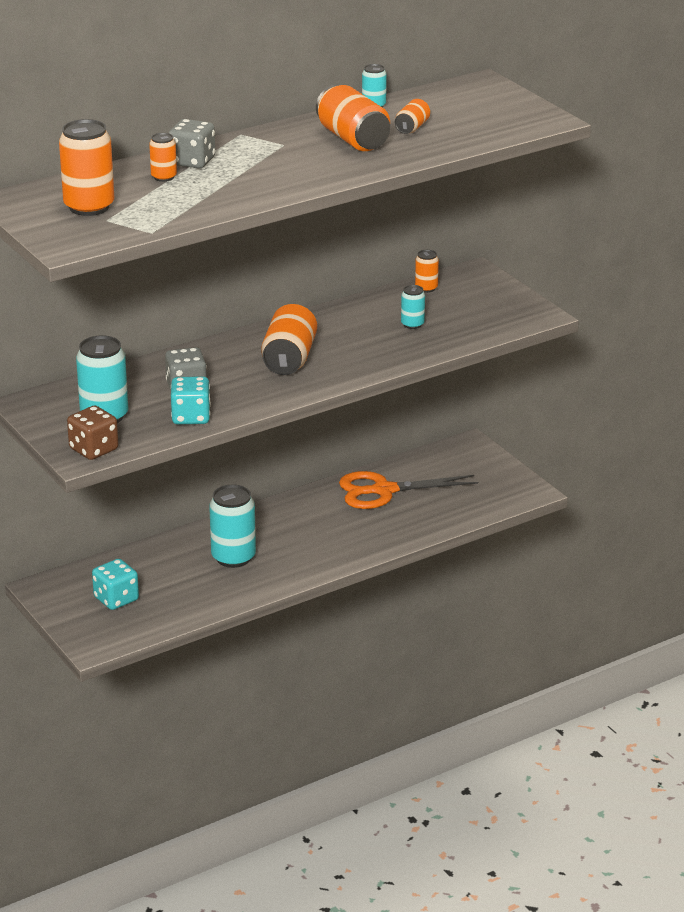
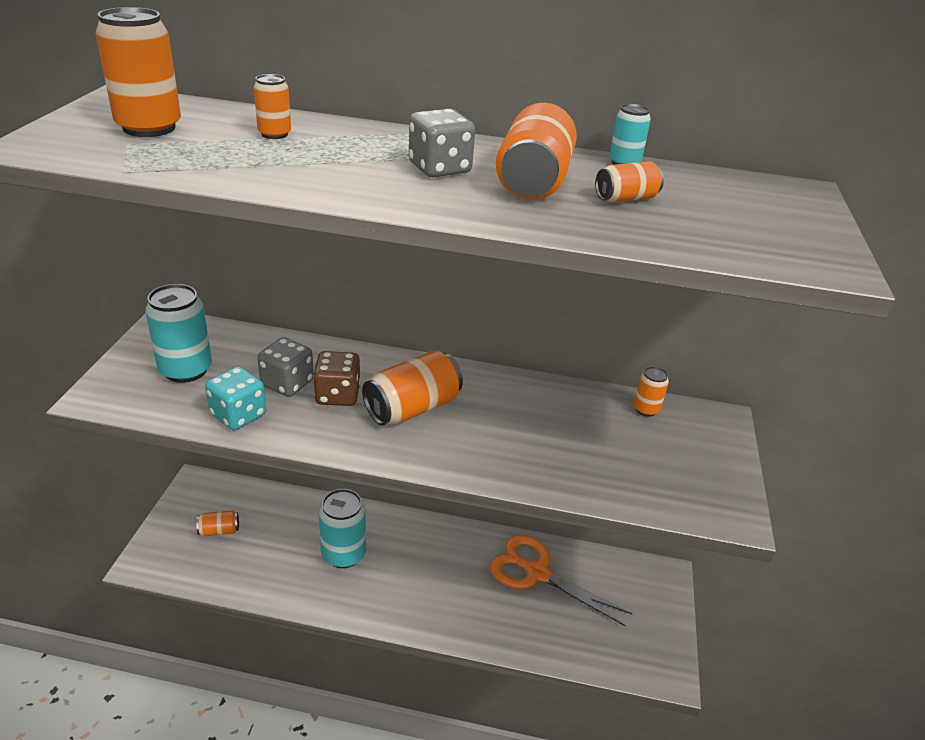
camera: 40 degrees right, 5 degrees up
(94, 449) = (118, 396): brown dice -> brown dice (337, 395)
(116, 599) = (219, 530): turquoise dice -> orange can
(192, 161) = (333, 134): grey dice -> grey dice (439, 168)
(412, 324) = (578, 441): turquoise can -> none

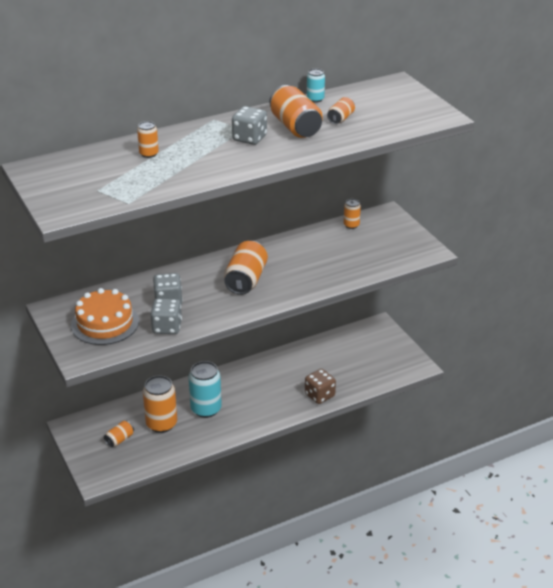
camera: 35 degrees left, 0 degrees up
(149, 128) = (87, 178): orange can -> orange can (161, 424)
(186, 370) = (105, 323): turquoise can -> orange cake
(238, 415) = (167, 327): turquoise dice -> grey dice
(337, 395) = (202, 293): brown dice -> brown dice (319, 395)
(537, 573) = (317, 359): orange scissors -> none

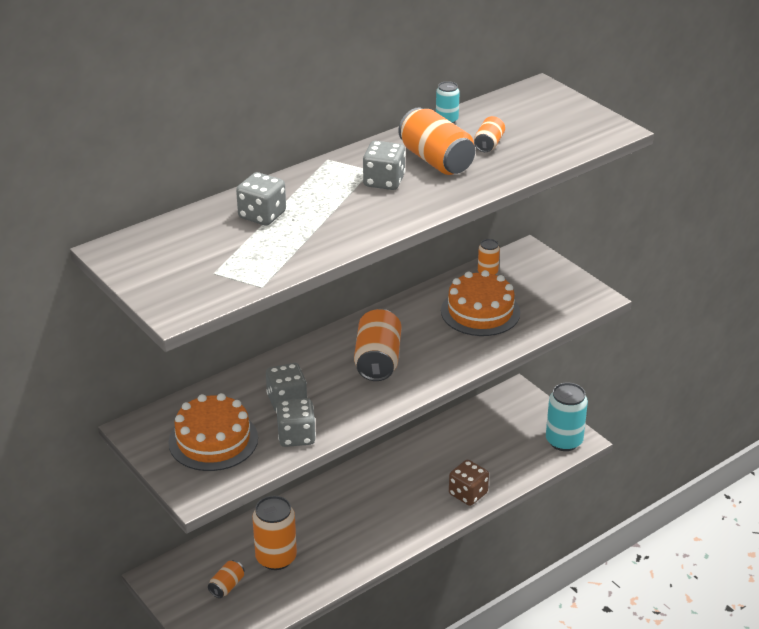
camera: 10 degrees left, 0 degrees up
(149, 154) = (262, 215): orange can -> grey dice
(206, 409) = (328, 530): turquoise can -> turquoise can (564, 441)
(336, 253) = (480, 311): none -> orange cake

